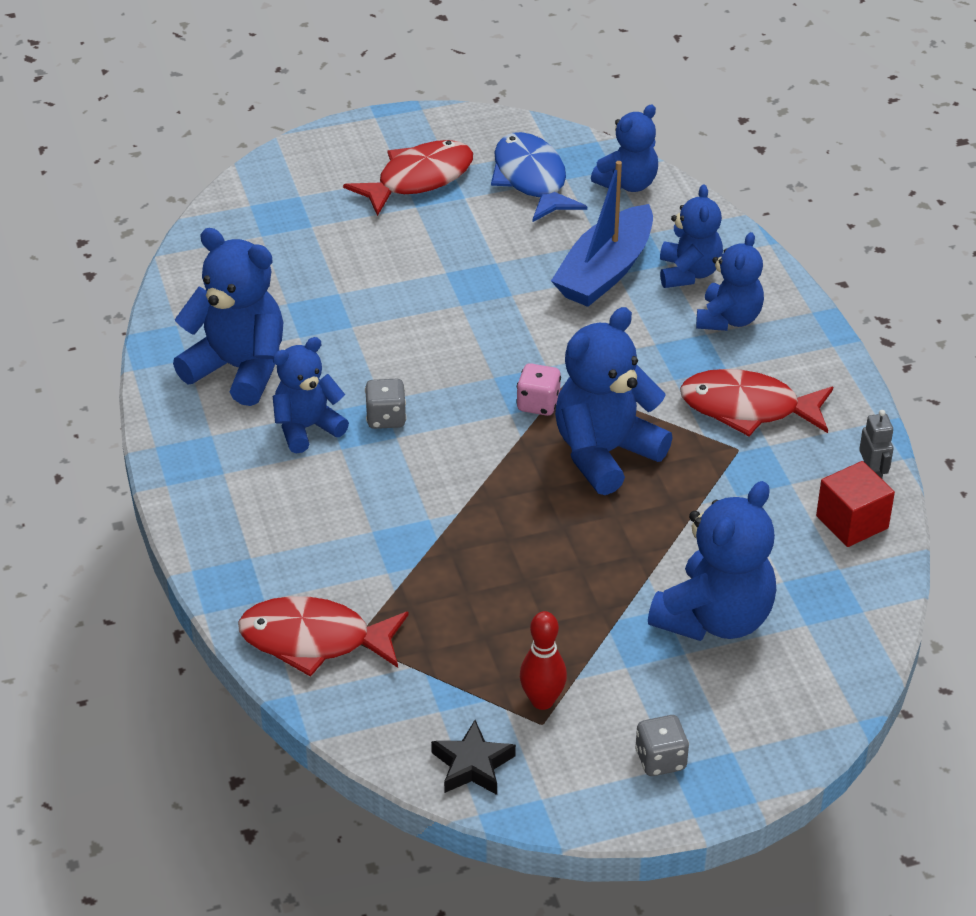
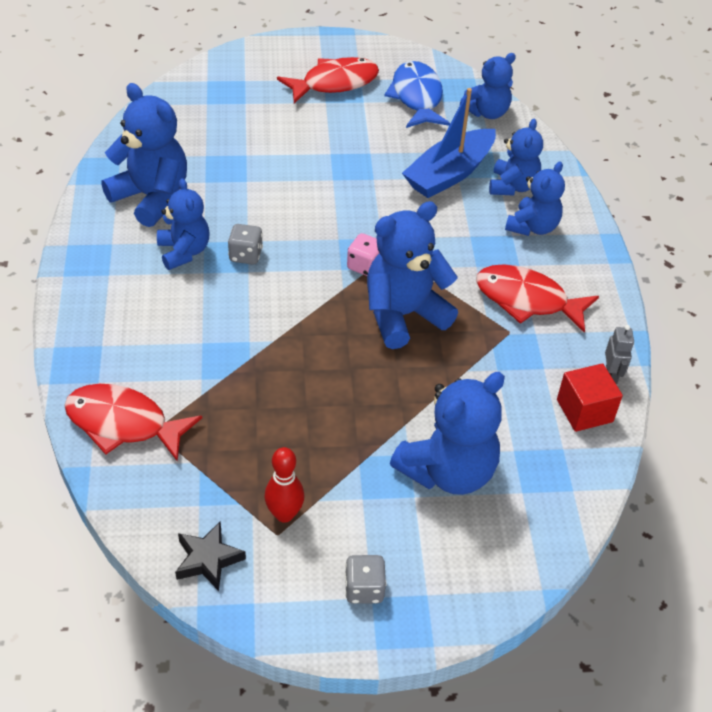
camera: 10 degrees right, 5 degrees up
(307, 428) = (184, 252): blue teddy bear -> blue teddy bear turned 90 degrees clockwise

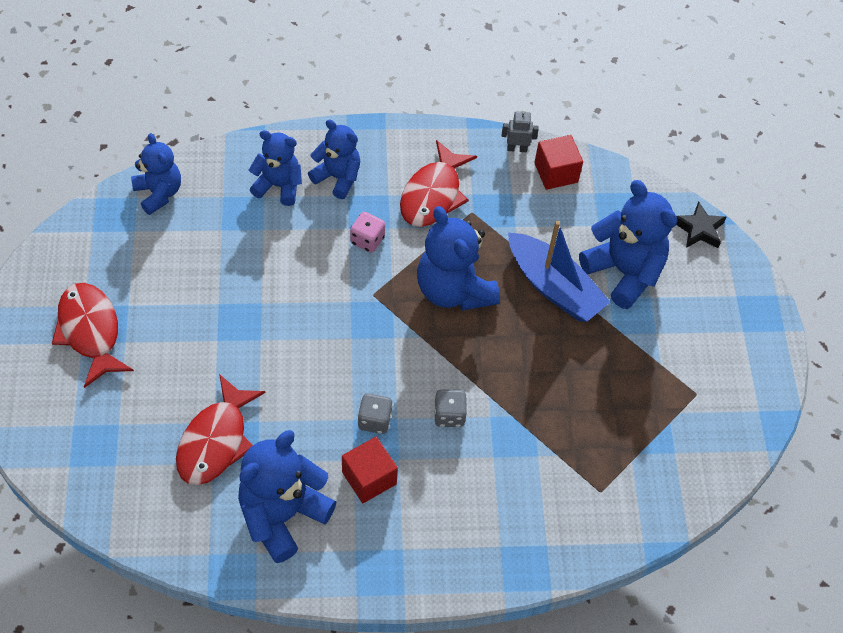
camera: 90 degrees left, 10 degrees up
(123, 423) = (595, 518): red fish -> red fish (216, 441)
(184, 252) = (369, 478): blue teddy bear -> red cube
(208, 559) = (726, 444): black star -> black star (699, 229)
(284, 514) = (677, 389): red bowling pin -> none
(364, 589) = (737, 336): grey dice -> grey dice (449, 415)
(365, 266) = (390, 317): pink dice -> pink dice (367, 240)
(417, 97) = (126, 254): blue fish -> none
(449, 174) = (257, 236): blue boat -> blue boat (554, 287)

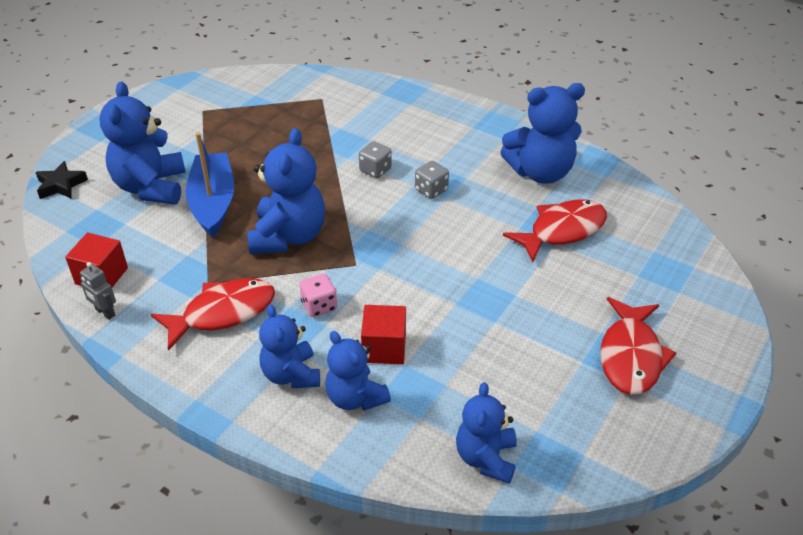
camera: 140 degrees left, 15 degrees down
(369, 478) = (464, 164): red cube -> red cube (384, 348)

